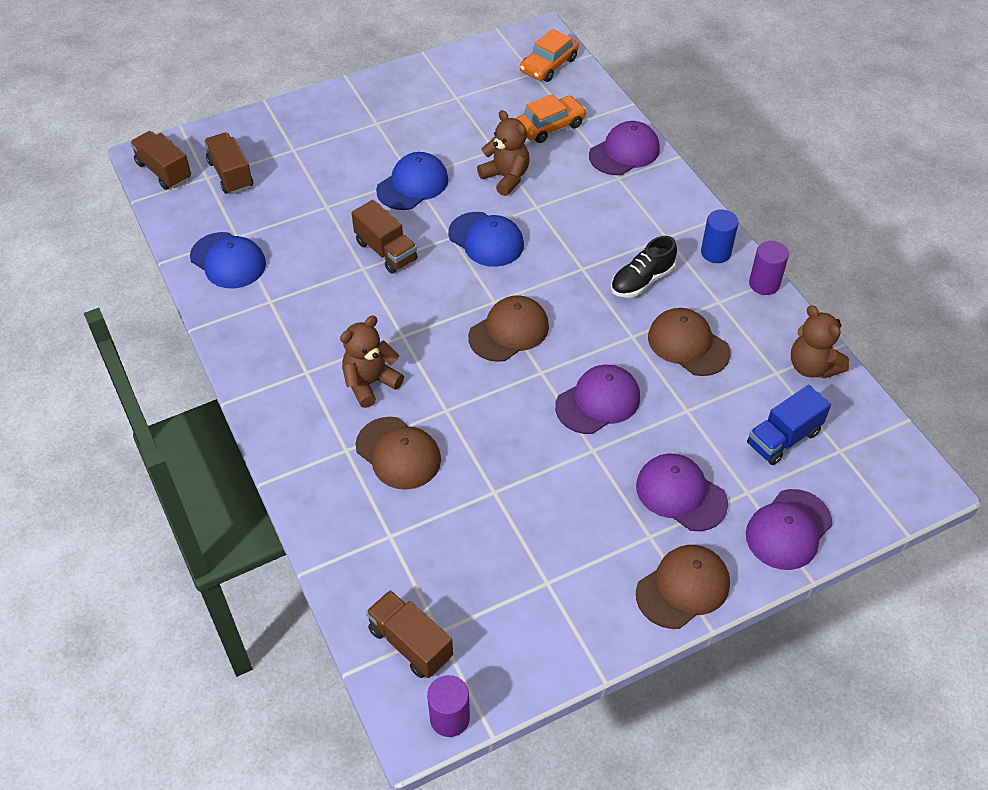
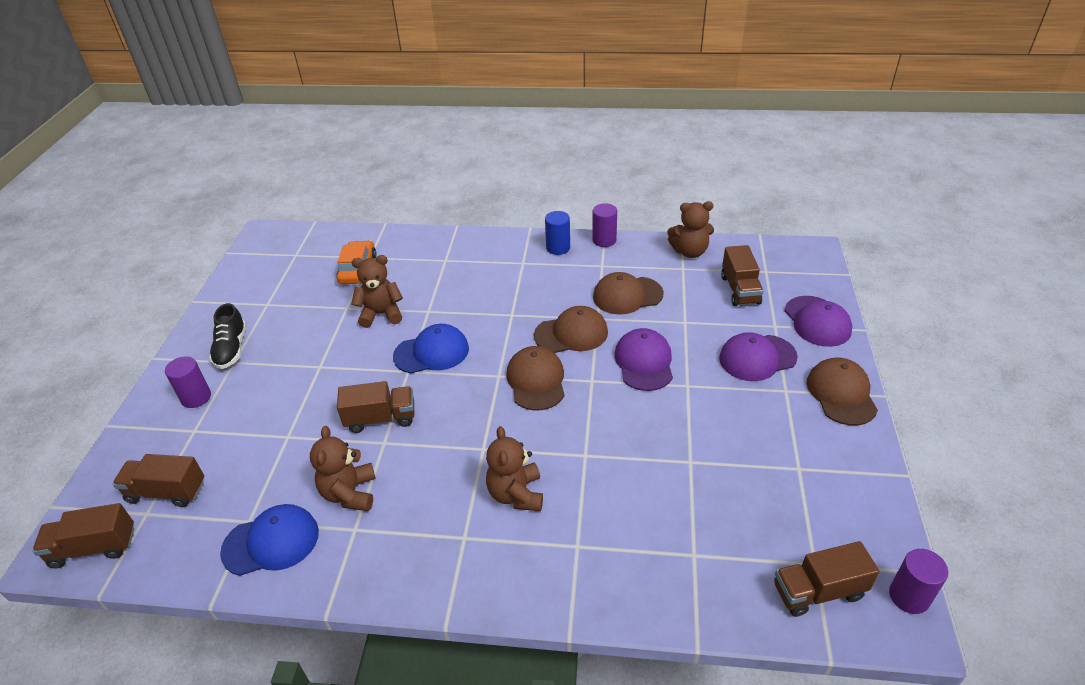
camera: 55 degrees left, 10 degrees down
(299, 278) = (350, 493): none -> brown teddy bear
(324, 128) = (196, 397): none -> purple cylinder
(398, 453) = (608, 508): brown cap -> brown cap (571, 334)
(413, 185) = (327, 369): blue cap -> none
(548, 65) = (298, 244): orange car -> none
(624, 152) = (425, 247): purple cap -> none
(642, 280) = (551, 291): black shoe -> black shoe (231, 349)
(783, 438) = (740, 290): blue truck -> brown truck

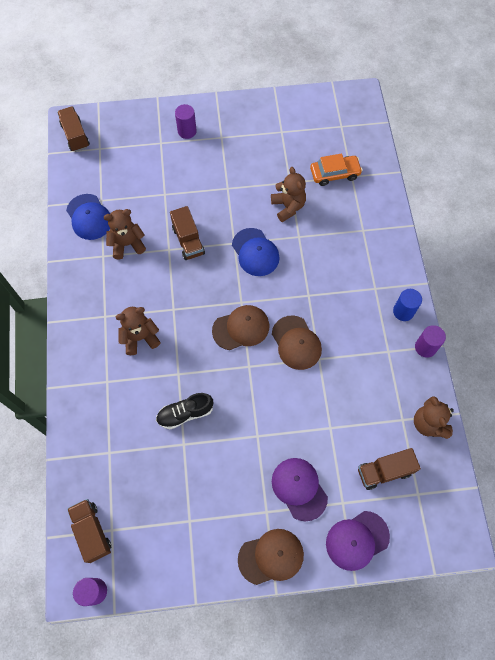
camera: 75 degrees right, 25 degrees up
(166, 492) = (115, 151): brown truck -> none
(231, 349) = (233, 130): black shoe -> black shoe (185, 413)
(627, 295) = (353, 377): brown cap -> none
(644, 362) = (276, 401): purple cap -> none

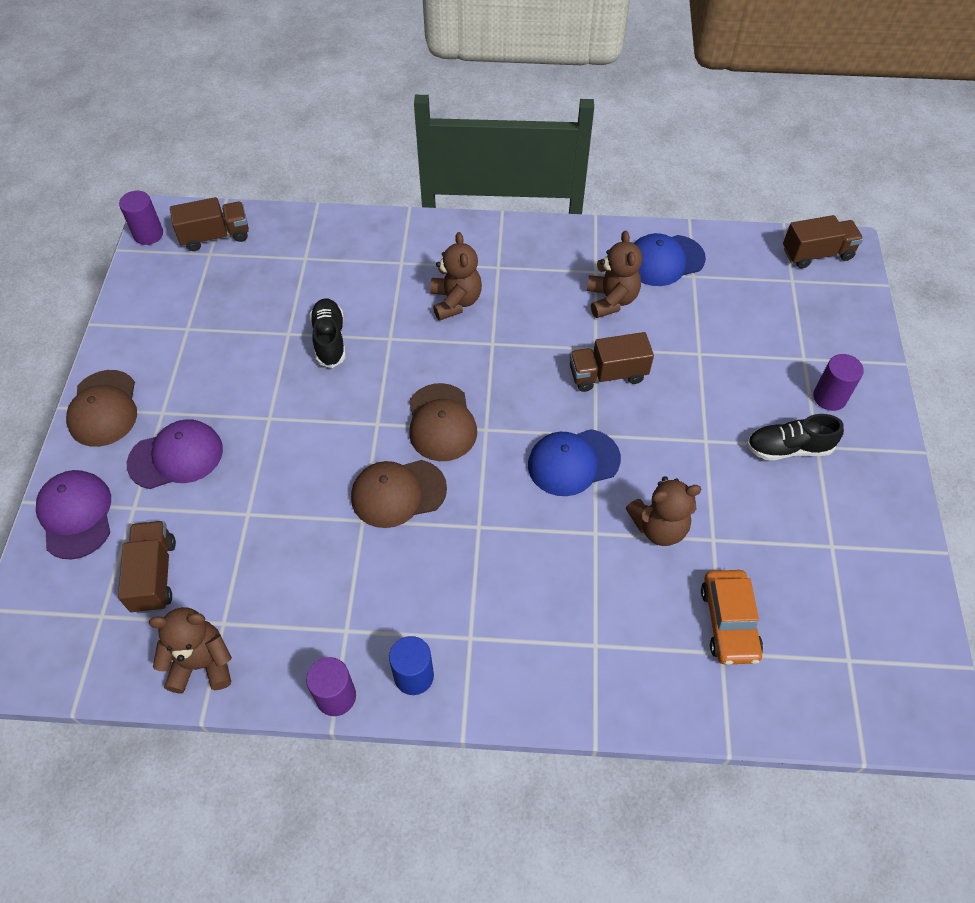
camera: 100 degrees right, 10 degrees down
(225, 150) = (788, 448): none -> black shoe

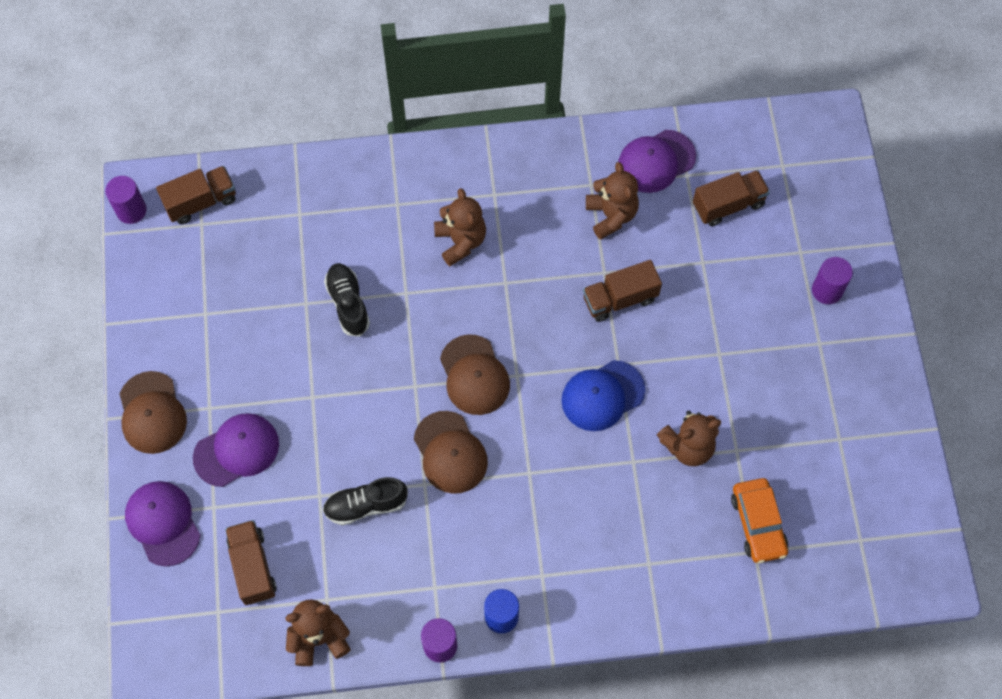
camera: 10 degrees left, 10 degrees up
(398, 493) = (450, 452): brown cap -> brown cap turned 90 degrees counterclockwise
(664, 260) = (656, 161): blue cap -> purple cap
(788, 448) = (794, 349): black shoe -> black shoe (366, 505)
(817, 254) = (803, 130): brown truck -> brown truck (728, 205)

